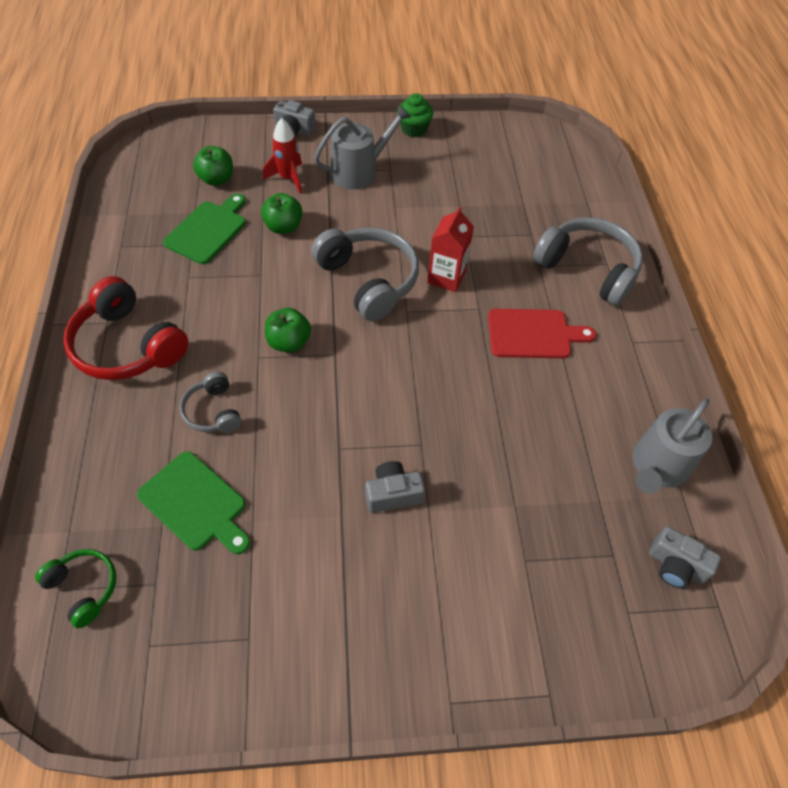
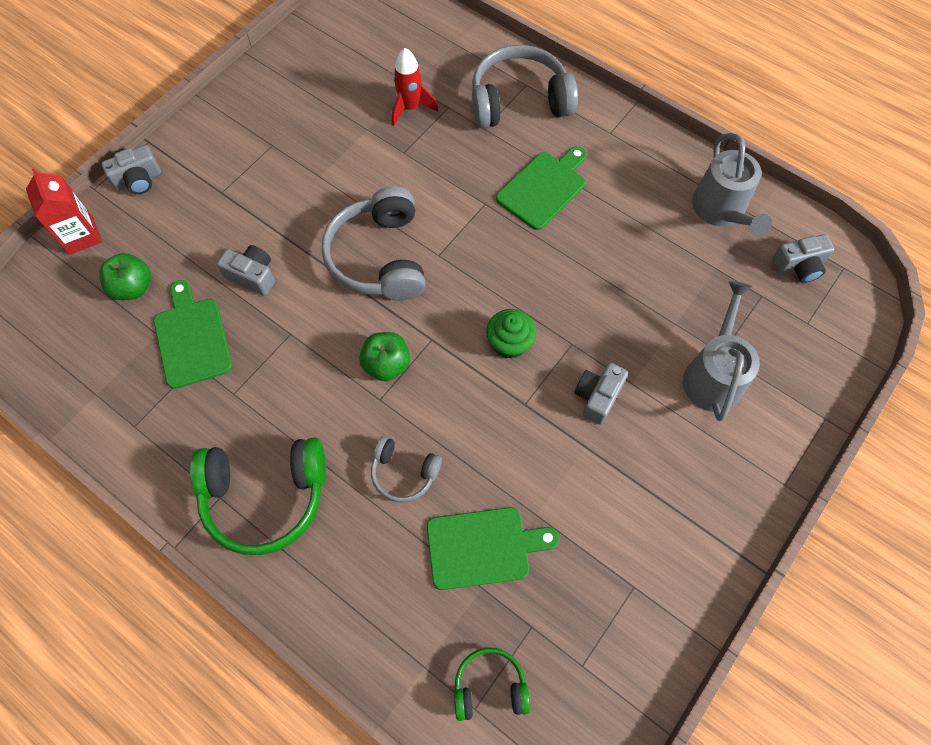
camera: 45 degrees left, 10 degrees up
(127, 345) = (265, 496): red headphones -> green headphones
(283, 227) = (252, 276): green apple -> grey camera
(288, 178) = (197, 229): red rocket -> red rocket (410, 108)
(359, 172) = (249, 170): grey watering can -> grey watering can (713, 375)
(368, 280) = (379, 257): grey headphones -> grey headphones turned 105 degrees counterclockwise
(414, 129) = (243, 90): green cupcake -> green cupcake (509, 343)
(446, 277) = (432, 200): red carton -> red carton (81, 236)
(533, 334) = (543, 188): red cutting board -> green cutting board

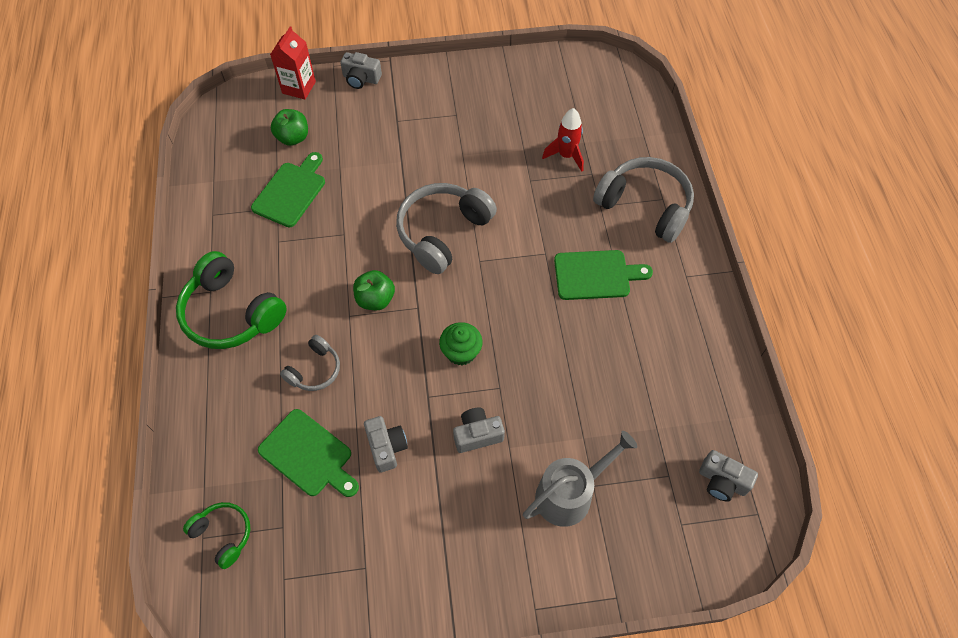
camera: 45 degrees right, 5 degrees down
(252, 276) = (360, 183): grey camera -> grey camera (386, 447)
(404, 473) = (314, 370): grey headphones -> grey headphones turned 120 degrees counterclockwise
(721, 210) = (707, 394): grey watering can -> none

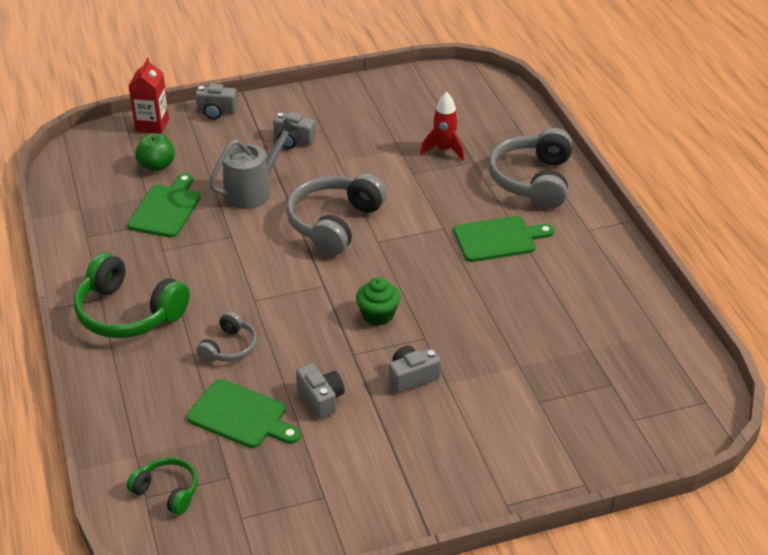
camera: 10 degrees left, 20 degrees down
(375, 299) = (278, 284): green apple -> none
(569, 494) = (517, 411): grey watering can -> grey watering can (253, 191)
(645, 206) = (533, 180): grey headphones -> grey headphones turned 105 degrees counterclockwise
(722, 481) = (664, 381): grey camera -> grey camera (293, 140)

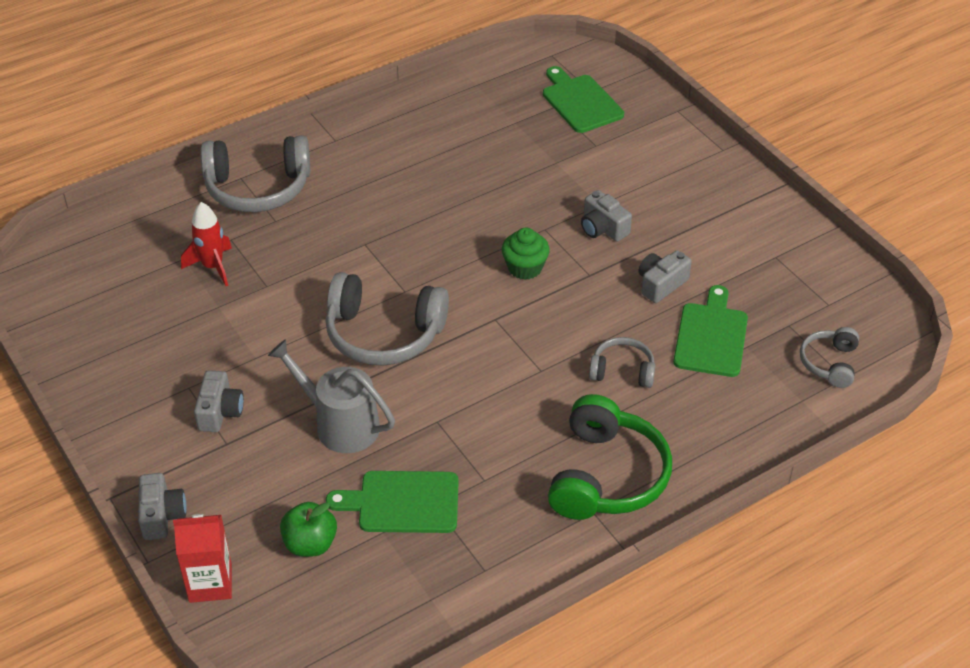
camera: 105 degrees left, 5 degrees up
(167, 491) = (829, 363): green headphones -> grey headphones
(498, 239) = (371, 200): green cutting board -> green cutting board (580, 102)

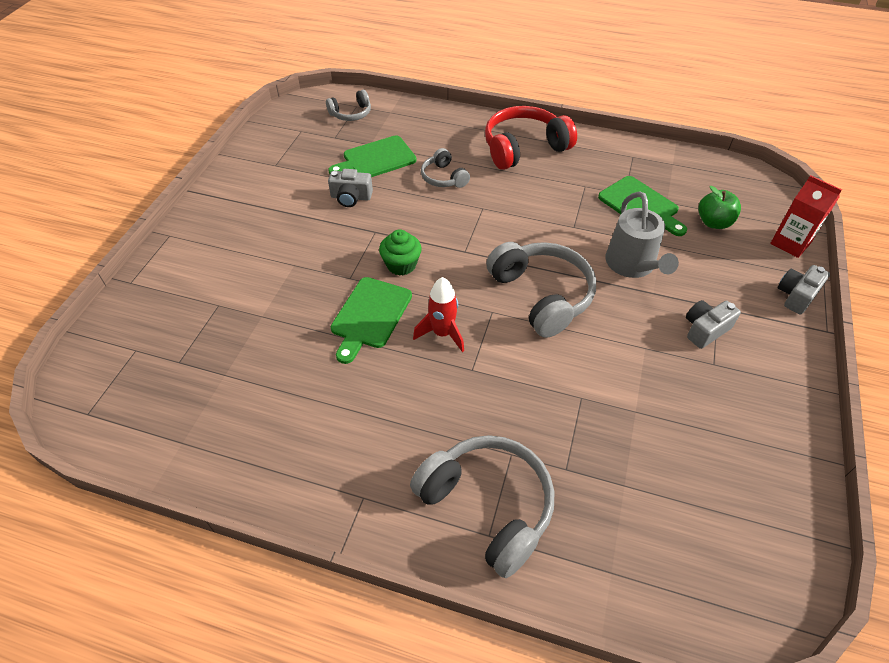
camera: 130 degrees left, 5 degrees up
(213, 267) = (607, 453): red rocket -> red rocket (442, 333)
(580, 102) = (158, 348): green cutting board -> green cutting board (370, 316)
(603, 228) = (320, 249): grey camera -> none
(606, 476) = (524, 148): green headphones -> red headphones

